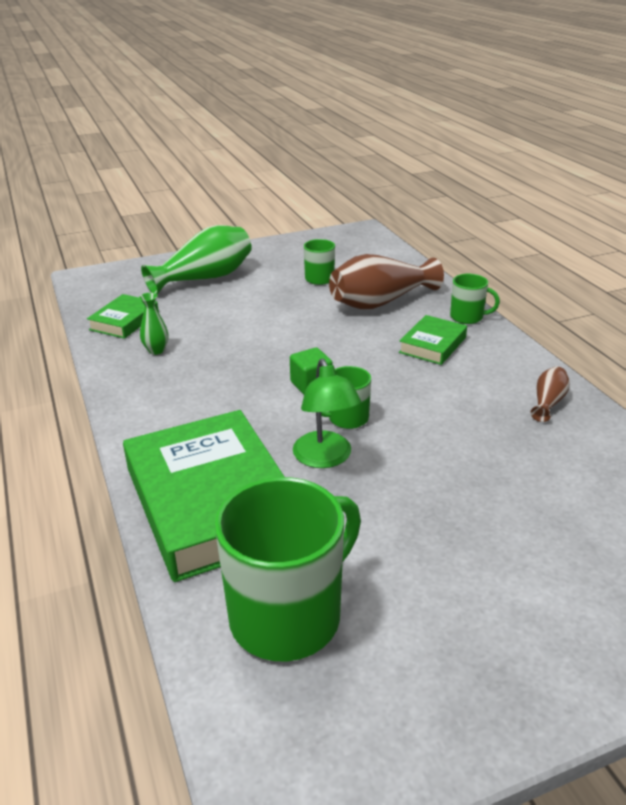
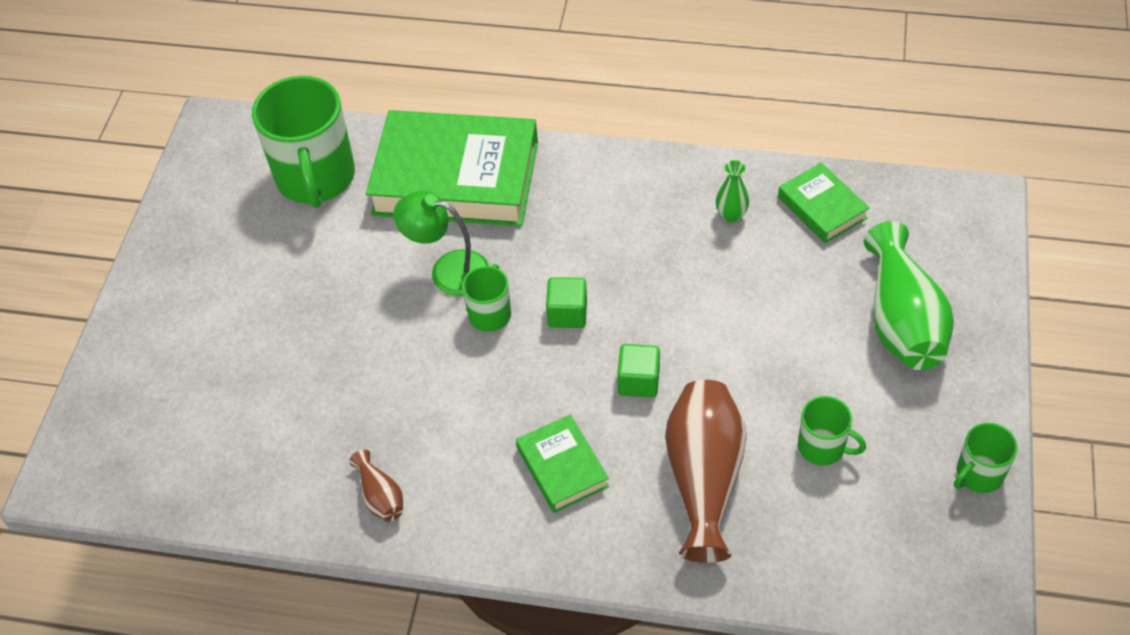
camera: 125 degrees right, 20 degrees up
(338, 340) = (638, 381): none -> green cube
(467, 317) = (598, 550): green mug -> green mug (978, 474)

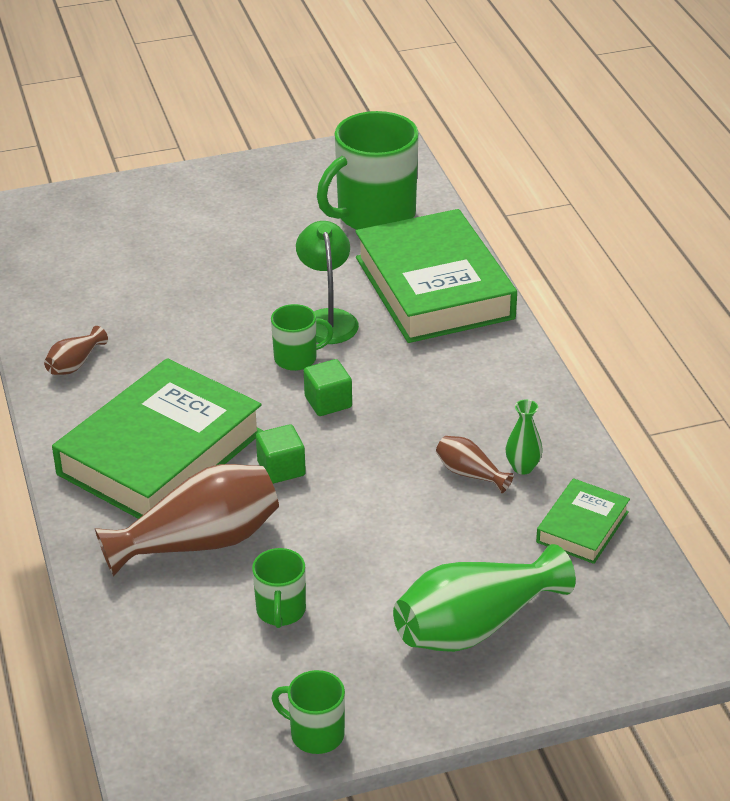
camera: 60 degrees right, 15 degrees down
(562, 467) = (160, 453): green book -> green book, size x2.11
(719, 252) = (470, 474): none -> brown vase

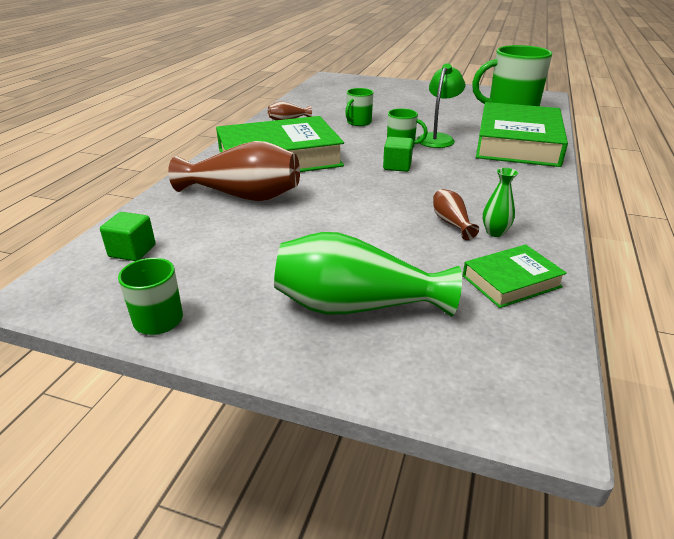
camera: 35 degrees right, 5 degrees down
(280, 611) = (239, 242): green mug -> green mug (358, 122)
(281, 469) = (333, 183): green cube -> green cube (132, 251)

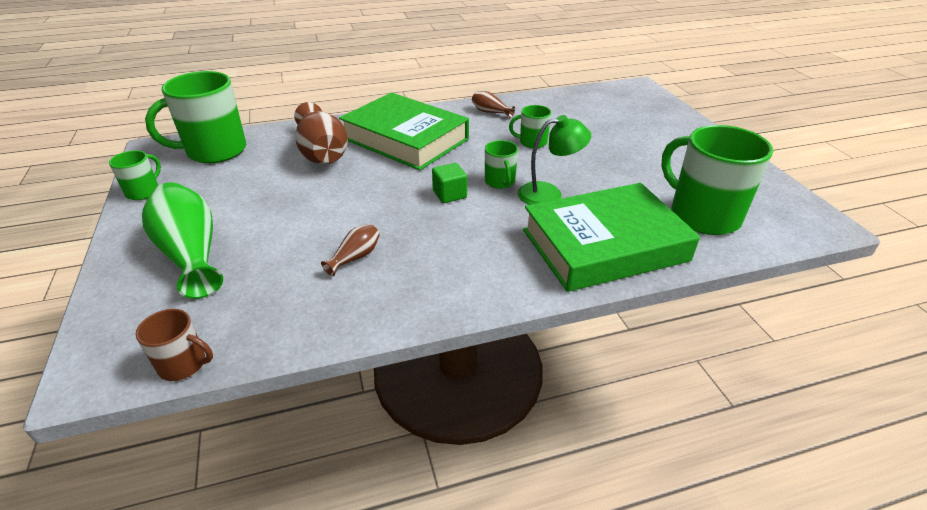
camera: 55 degrees right, 5 degrees up
(132, 251) = (215, 151): green cube -> green mug
(495, 232) = (356, 286): green vase -> none
(511, 281) = (269, 317): green book -> none
(556, 343) = (183, 364): none -> brown mug

